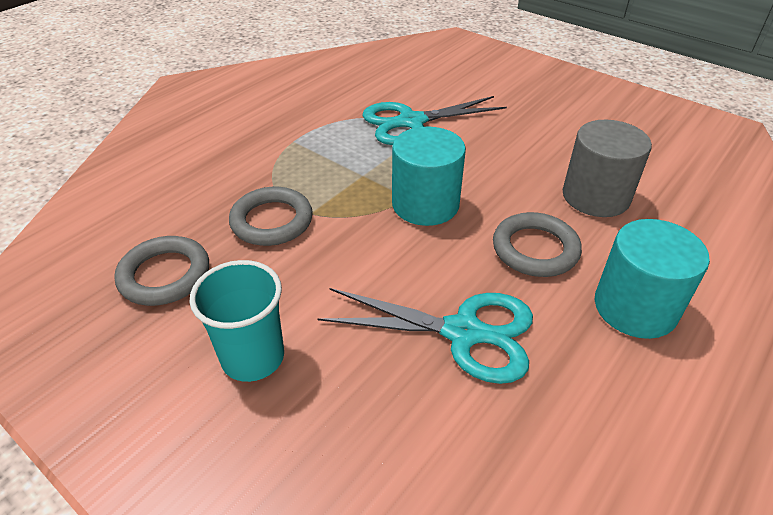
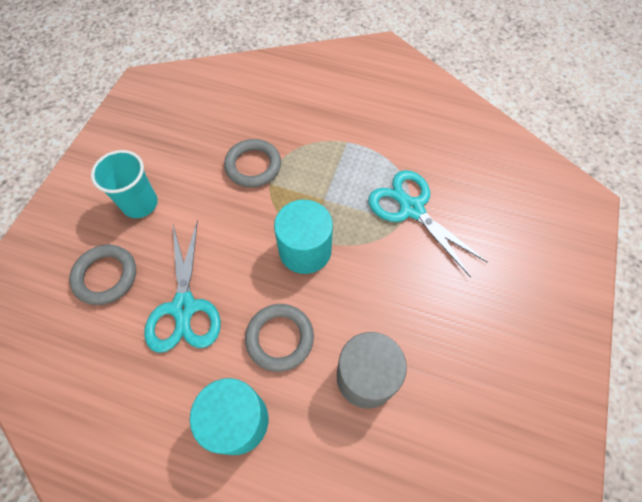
camera: 70 degrees right, 20 degrees up
(165, 275) = (189, 136): grey ring -> grey ring (106, 276)

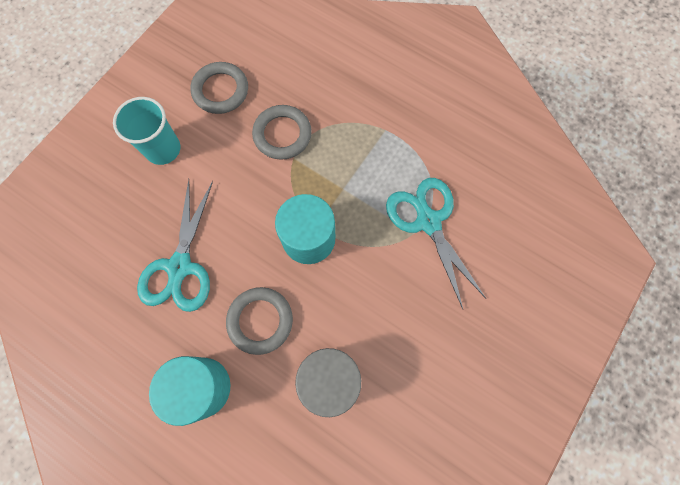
camera: 15 degrees right, 10 degrees up
(106, 276) = (116, 217): grey ring -> grey ring (220, 90)

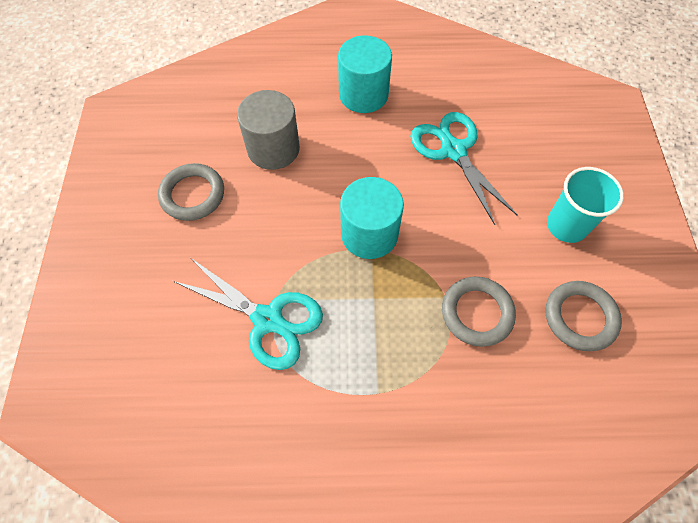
camera: 145 degrees right, 10 degrees down
(260, 321) = (357, 153): grey ring -> grey ring (193, 195)

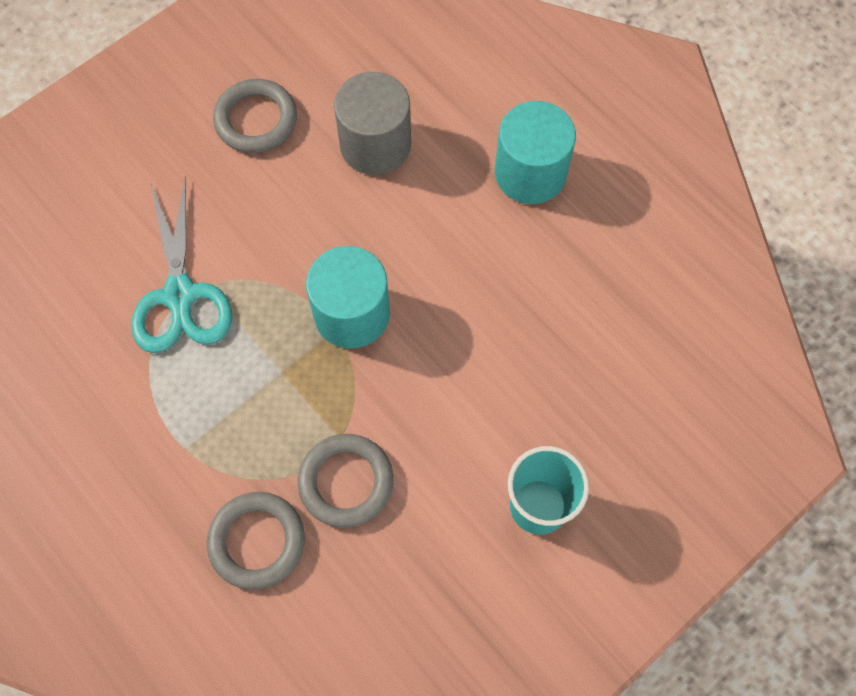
camera: 50 degrees right, 5 degrees up
(453, 151) = (536, 320): turquoise scissors -> none
(580, 317) = (427, 590): grey ring -> grey ring (257, 541)

